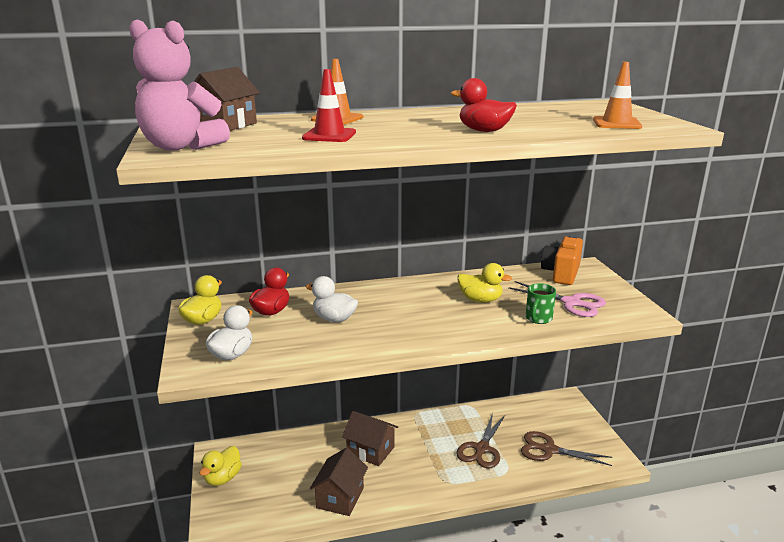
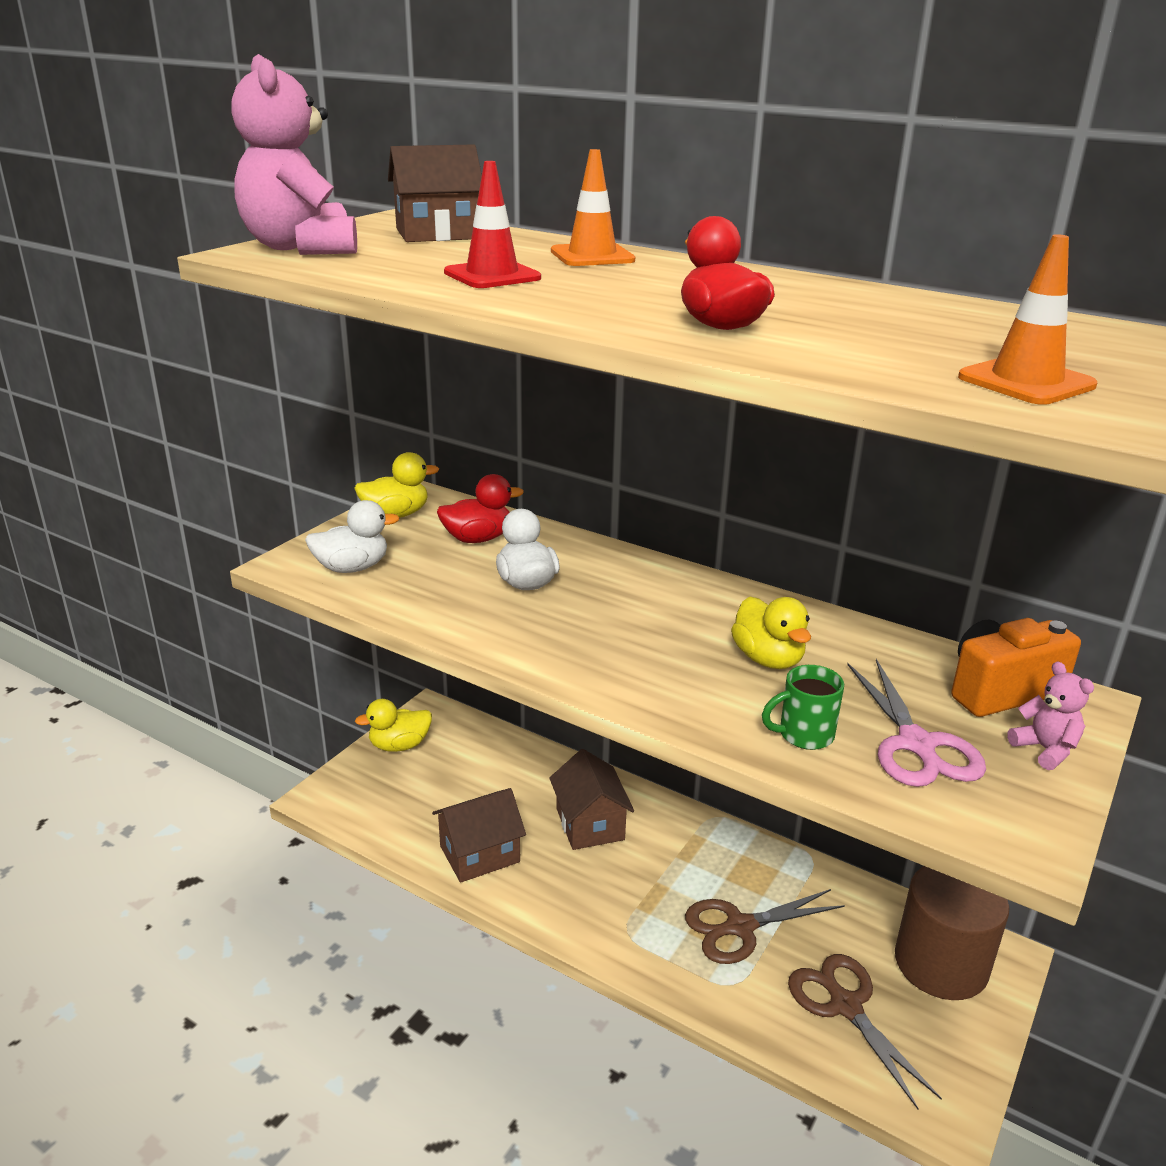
camera: 45 degrees right, 5 degrees up
(555, 414) = (941, 963): none -> brown cylinder
(602, 285) = (1045, 749): none -> pink teddy bear

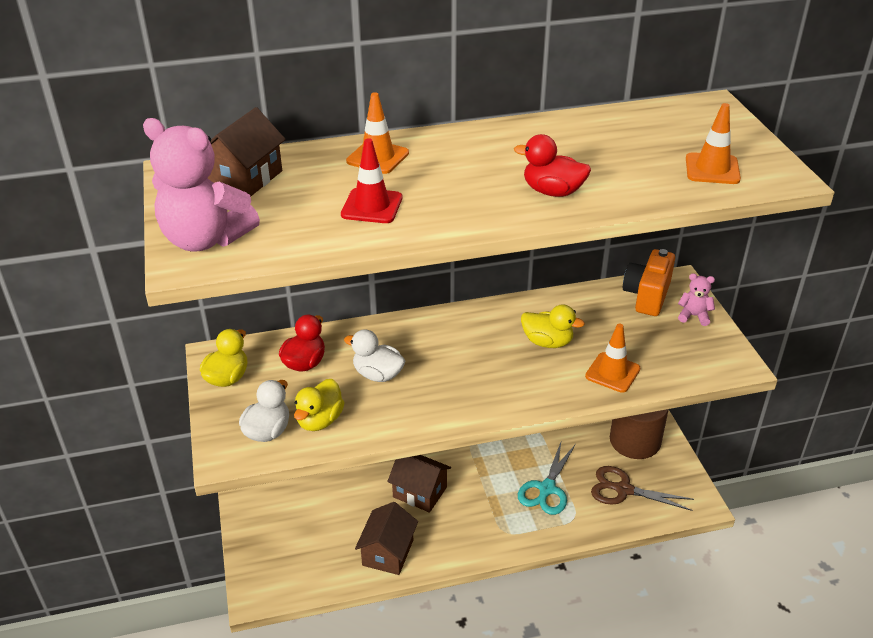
camera: 45 degrees left, 10 degrees up
(399, 745) = (255, 529): yellow duck -> yellow duck (320, 420)
(740, 927) = (547, 489): brown scissors -> turquoise scissors
(804, 735) = (612, 372): green mug -> orange traffic cone
(916, 744) = (653, 346): pink scissors -> none

